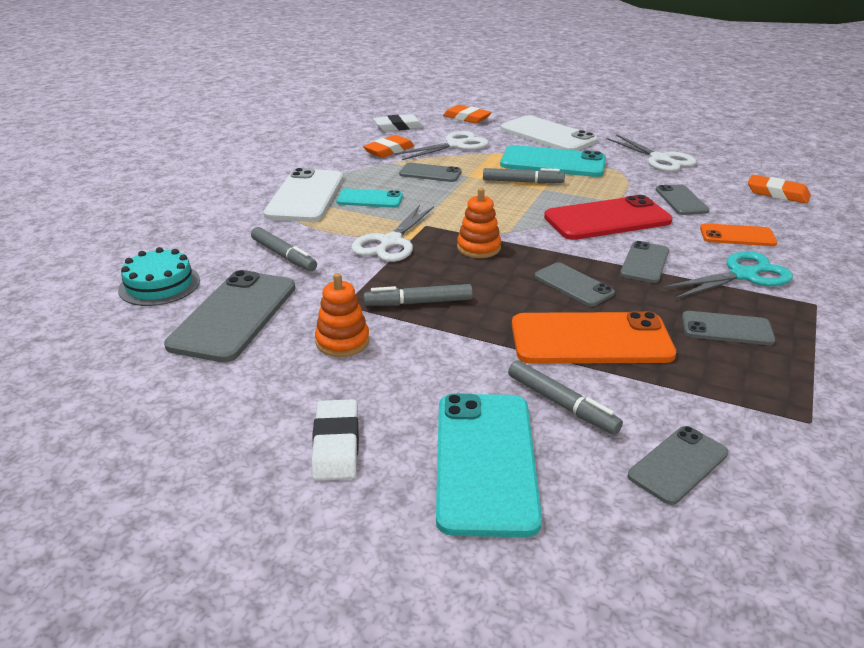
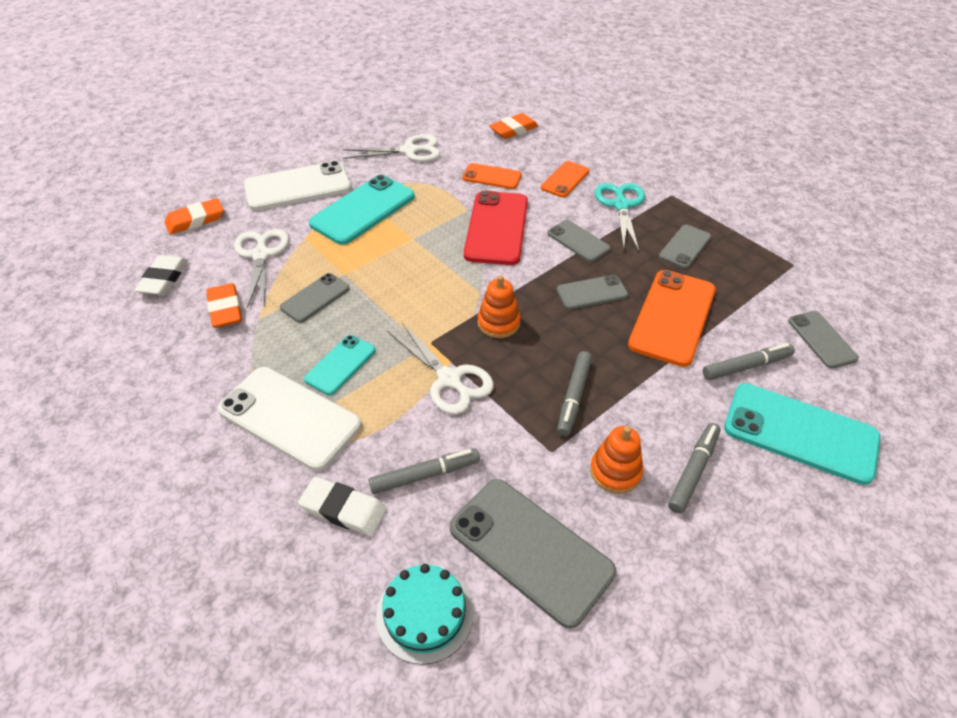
camera: 65 degrees left, 15 degrees up
(336, 444) = (762, 518): white eraser -> white eraser (343, 509)
(522, 182) = (388, 245): grey marker -> grey marker (693, 471)
(681, 200) = (492, 177): grey phone -> orange phone

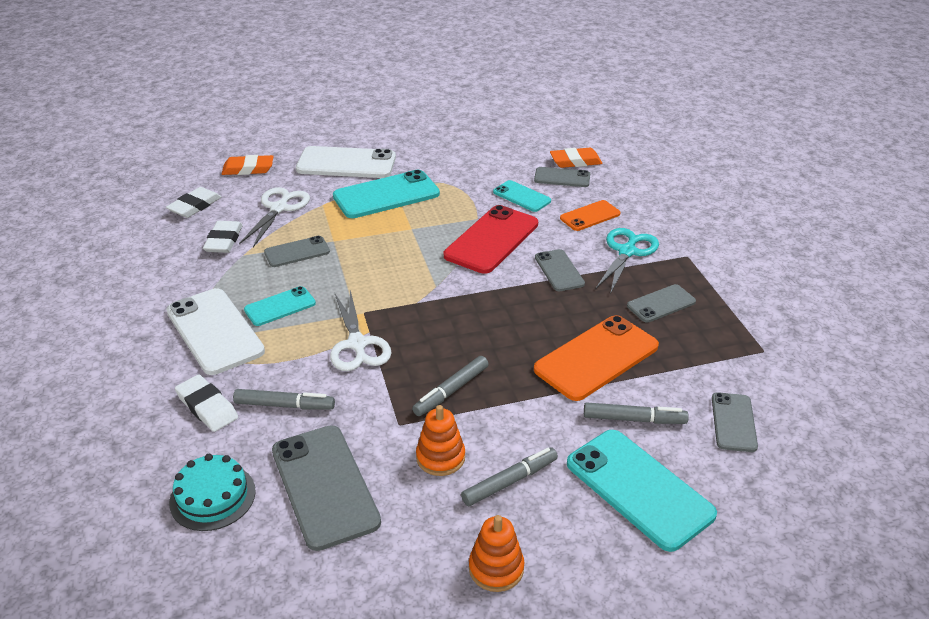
camera: 25 degrees right, 10 degrees down
(225, 309) = (224, 240): orange eraser -> white eraser
(409, 151) = (463, 157): white scissors -> none
(492, 177) = (521, 196): orange phone -> turquoise phone
(498, 323) = (432, 315): orange stacking toy -> orange stacking toy (496, 568)
(591, 292) = (536, 316): grey phone -> grey phone (562, 178)

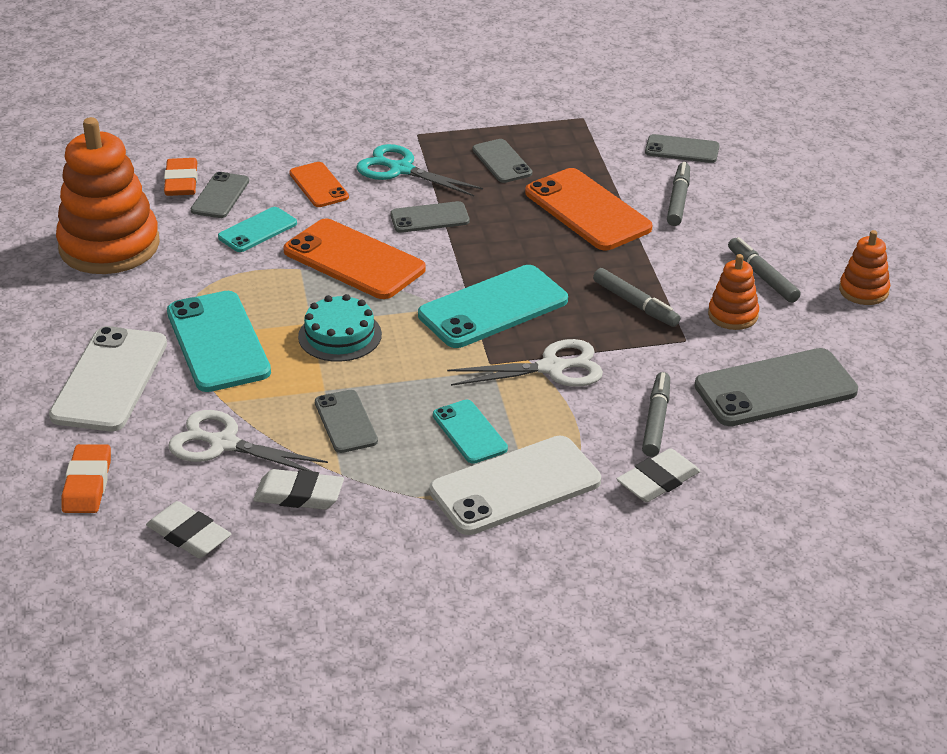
camera: 85 degrees left, 0 degrees up
(212, 496) = (795, 465): turquoise cake -> turquoise cake (340, 335)
(490, 146) = (109, 246): none -> orange stacking toy
(491, 240) = (354, 260): red phone -> orange phone
(639, 489) = (766, 209): turquoise phone -> turquoise phone (493, 308)

